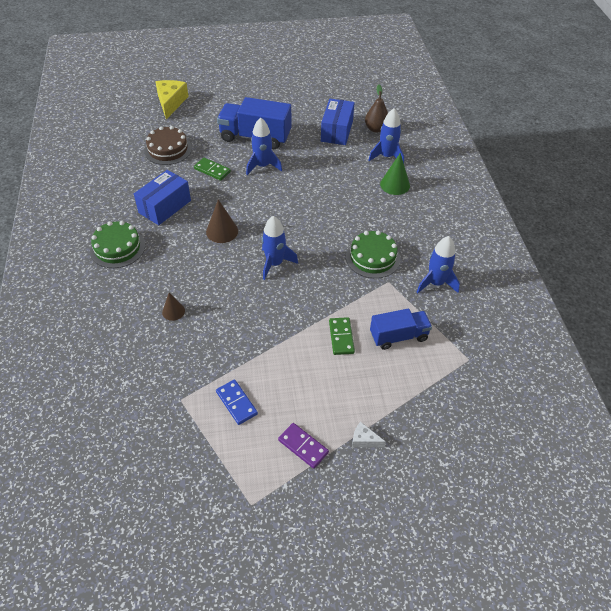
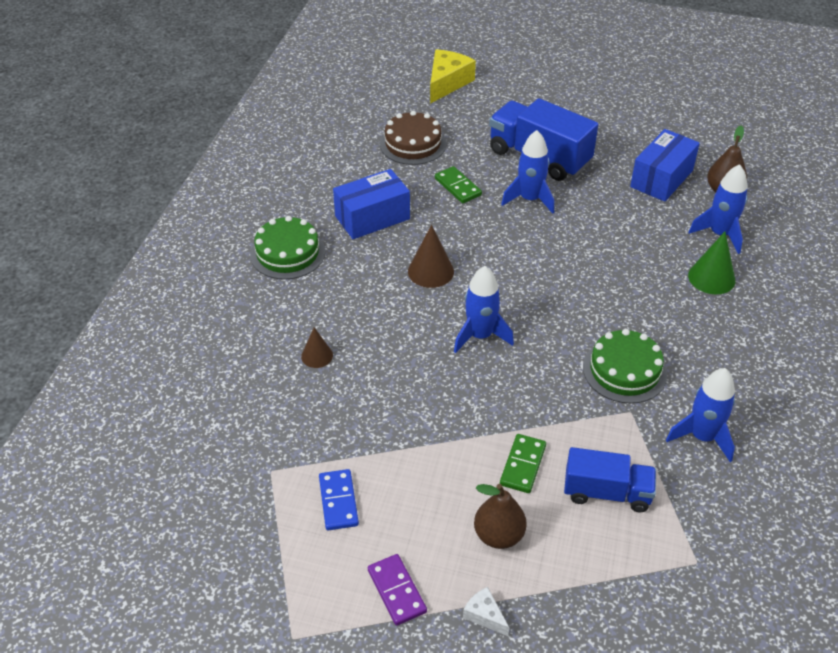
camera: 25 degrees right, 5 degrees down
(348, 386) = (498, 535): none -> brown pear

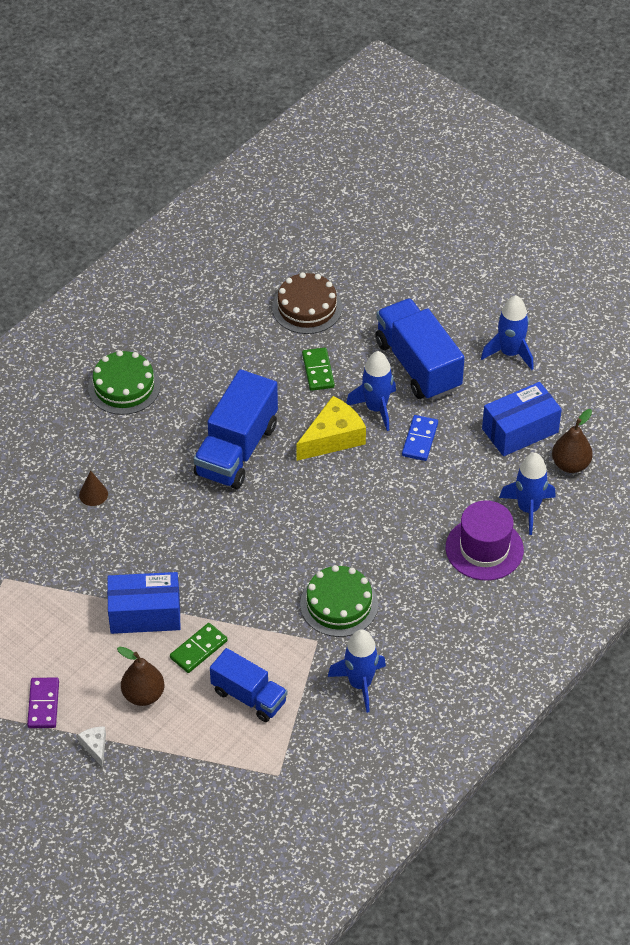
camera: 25 degrees right, 5 degrees up
(338, 501) = (40, 622): blue domino -> blue domino (420, 440)
(372, 217) = (219, 376): blue box -> blue box (145, 614)
(430, 271) = (236, 450): brown cone -> blue truck
(447, 83) = (387, 245): yellow cheese -> yellow cheese (333, 438)
(480, 336) = (239, 527): blue rocket -> blue rocket (510, 353)
(711, 278) = (484, 549): green cone -> purple hat

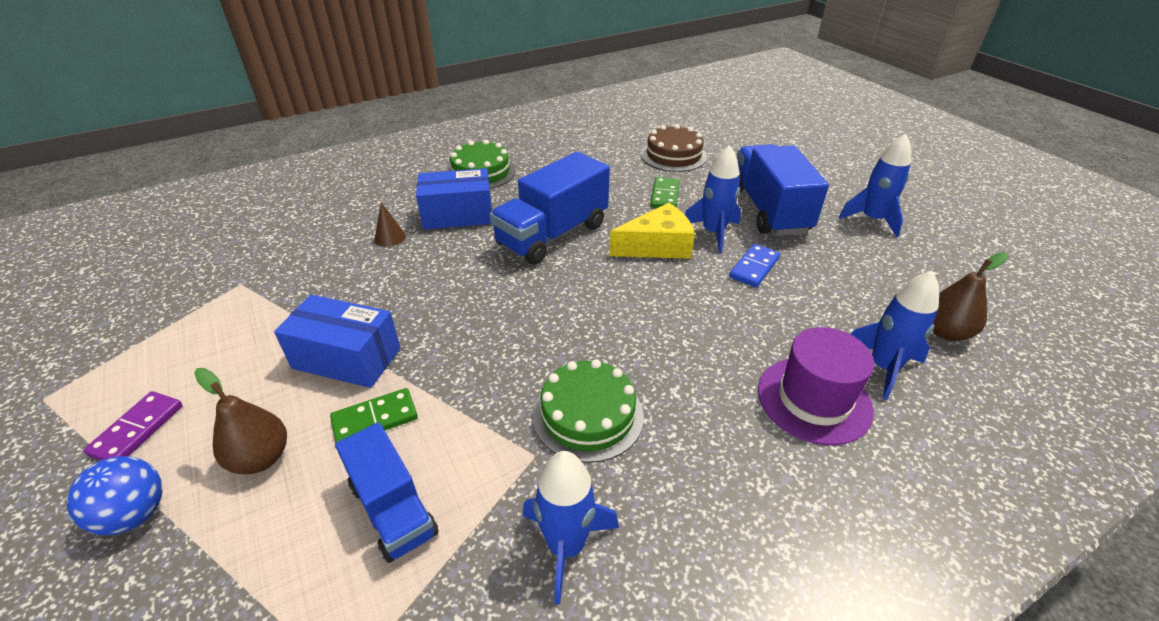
camera: 20 degrees right, 10 degrees down
(95, 747) = (135, 514): white cheese -> blue ball
(520, 430) = (878, 284): blue box -> blue box (458, 215)

